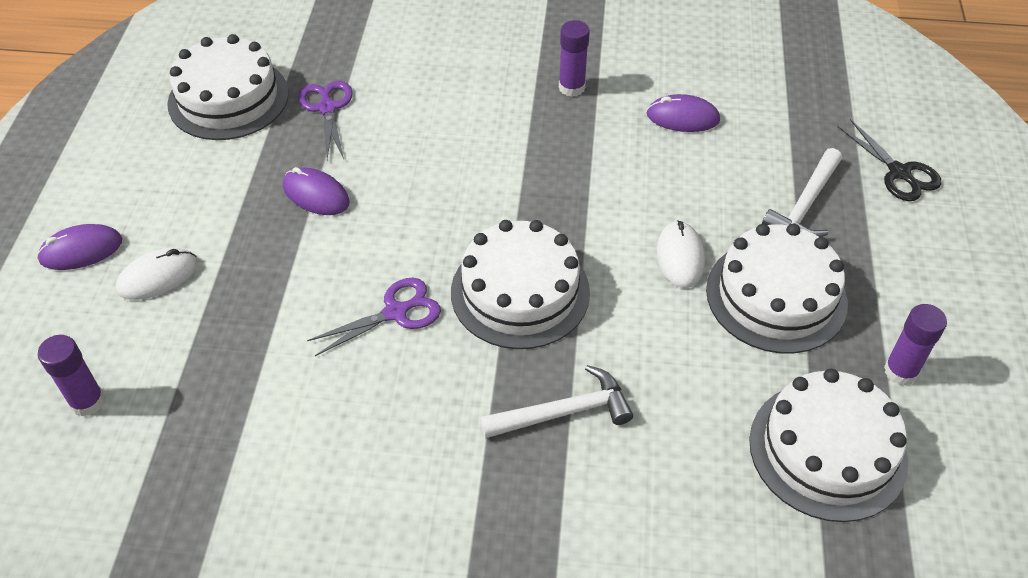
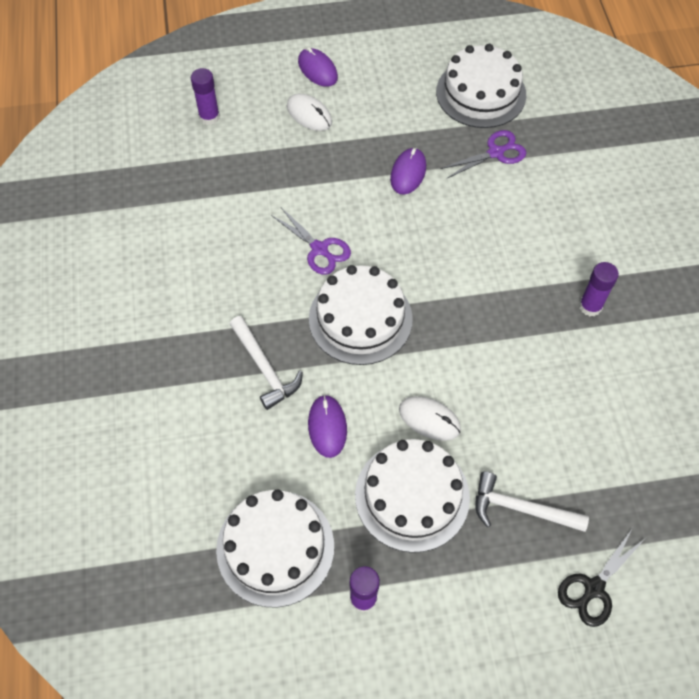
camera: 75 degrees right, 10 degrees up
(680, 257) = (429, 419): white mouse -> white mouse turned 45 degrees clockwise
(682, 117) = (590, 397): purple mouse -> purple mouse (327, 427)

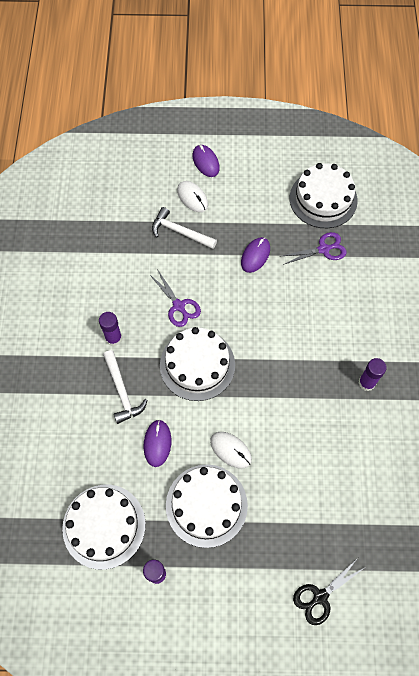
camera: 10 degrees right, 5 degrees up
(209, 117) = (119, 189): purple glue stick -> purple glue stick (113, 338)
(521, 509) = (281, 529): white hammer -> white hammer (180, 232)

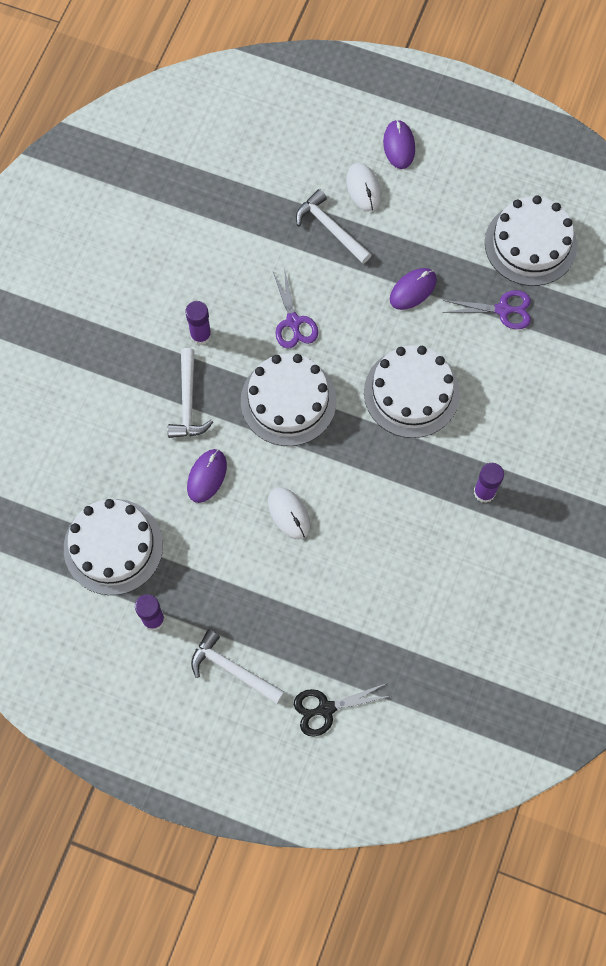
camera: 20 degrees right, 5 degrees up
(206, 505) = (237, 565): white cake -> white cake (411, 393)
(235, 592) = (232, 669): none -> white hammer

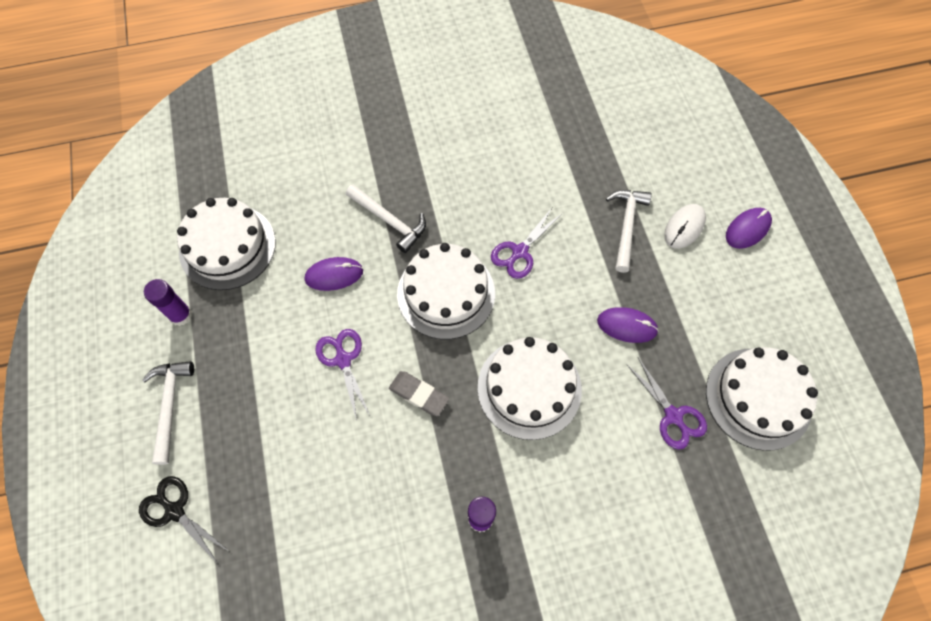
camera: 55 degrees right, 5 degrees down
(188, 402) = (389, 221): white hammer -> white hammer turned 105 degrees counterclockwise
(200, 335) = (454, 193): purple glue stick -> none
(289, 513) = (343, 359): white mouse -> purple scissors
(359, 475) = (419, 395): none -> grey eraser

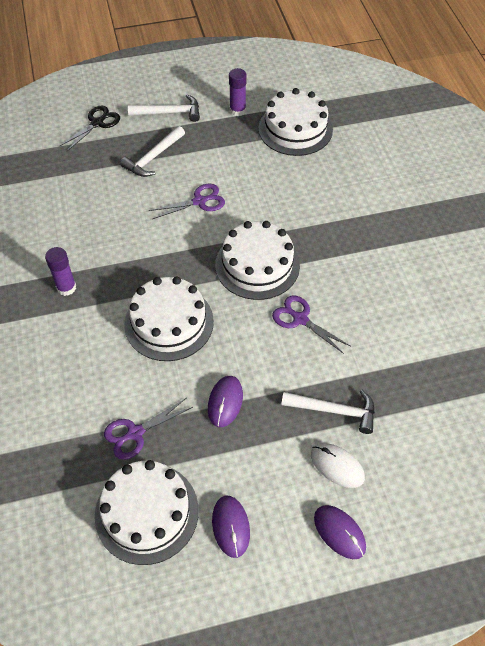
camera: 90 degrees right, 10 degrees down
(334, 275) = (272, 192): purple mouse -> purple mouse (231, 526)
(389, 221) = (326, 225): white hammer -> white hammer (153, 157)
(419, 395) = (168, 248): grey eraser -> none

